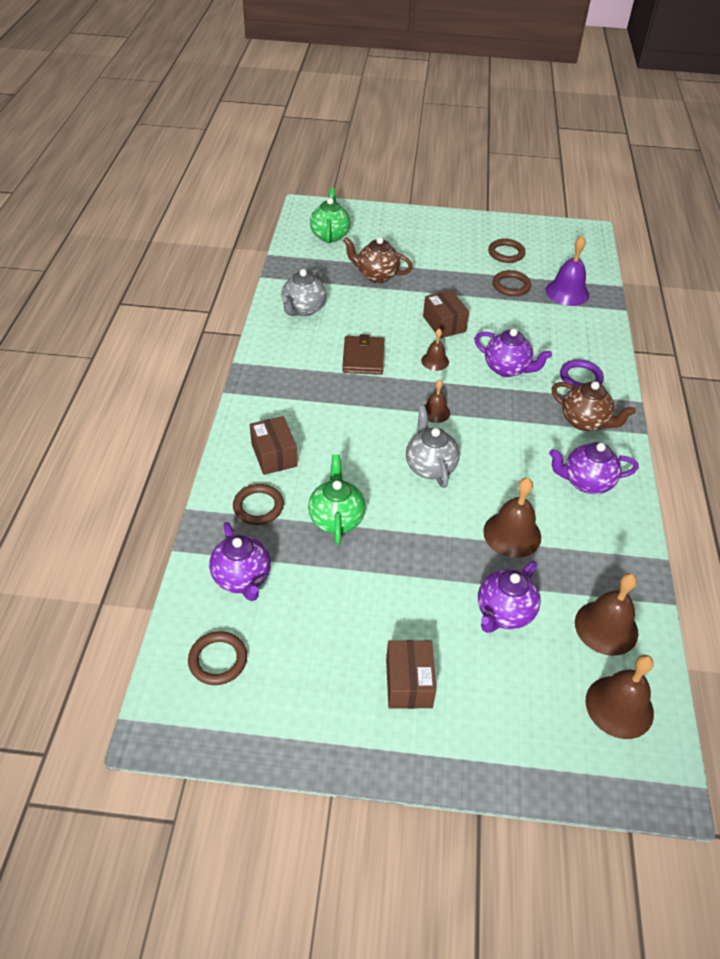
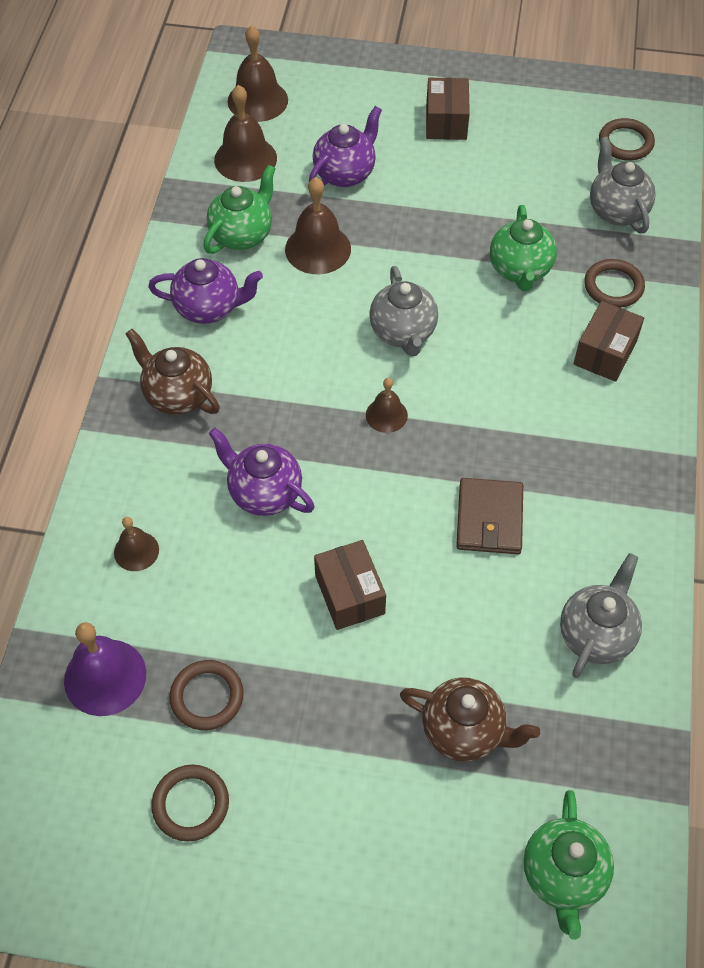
camera: 175 degrees left, 10 degrees up
(242, 578) = (617, 211): purple teapot -> grey teapot
(274, 455) = (605, 353): brown box -> brown box turned 45 degrees clockwise
(435, 361) = (375, 510): brown bell -> brown bell (136, 551)
(580, 377) = (154, 473): purple ring -> none
(581, 545) = (242, 235): none -> green teapot

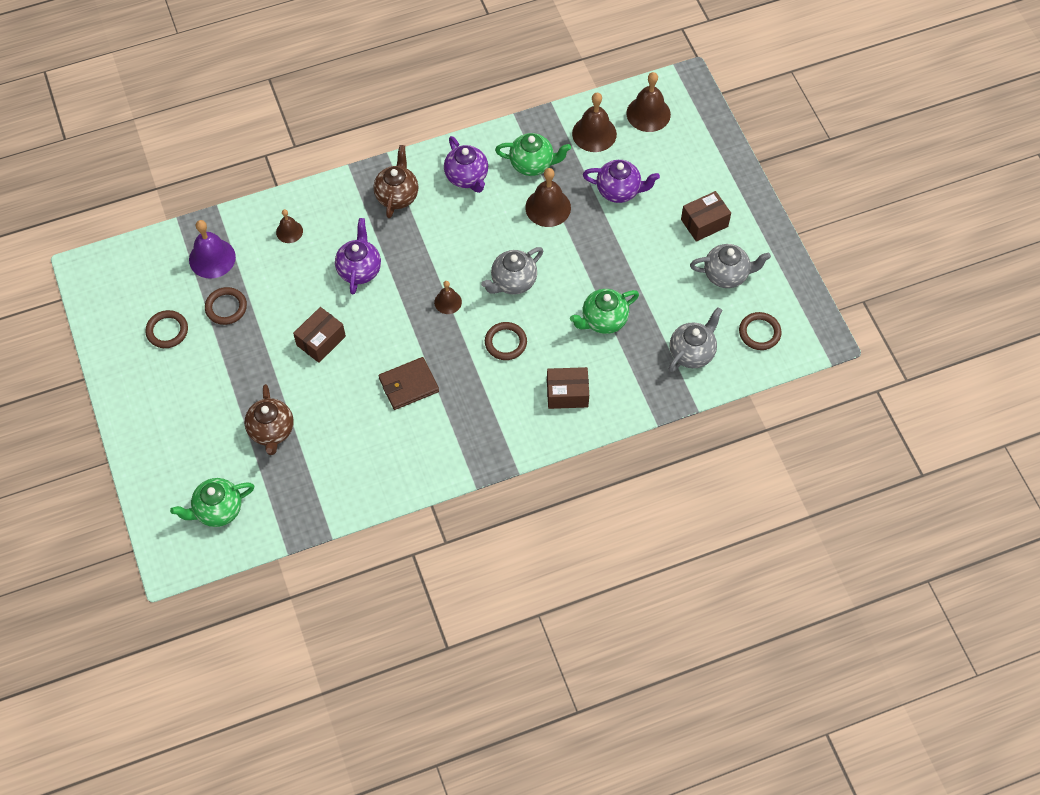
camera: 60 degrees right, 5 degrees up
(596, 634) = (365, 469): grey teapot -> grey teapot (726, 275)
(613, 286) = (624, 377): brown ring -> brown ring (505, 342)

